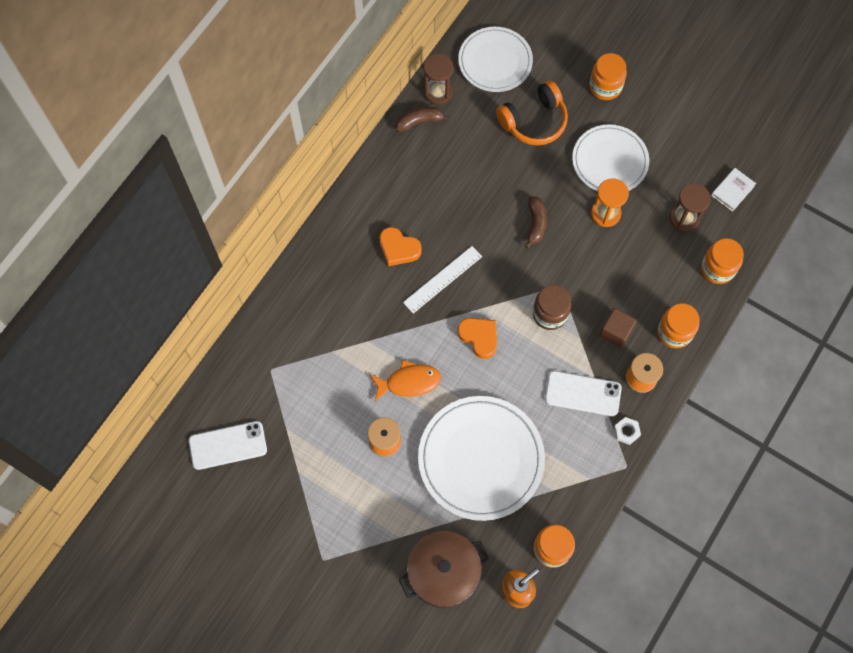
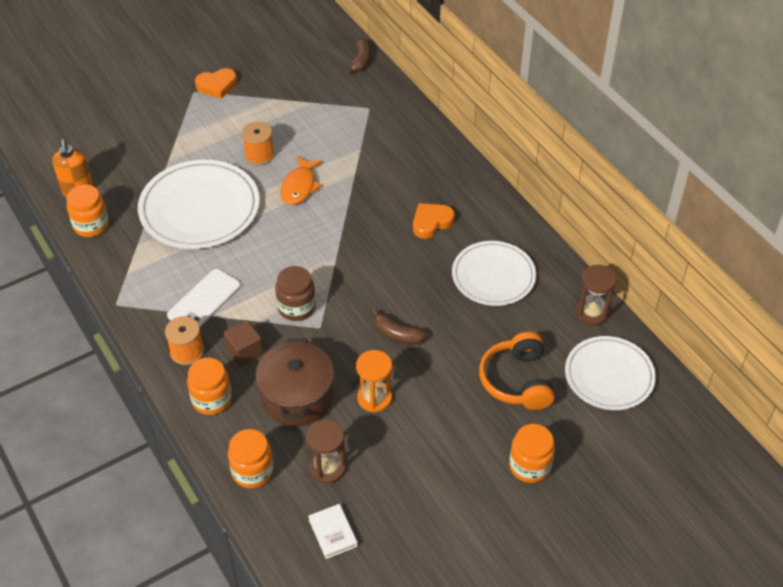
camera: 115 degrees right, 20 degrees down
(228, 445) = (322, 67): white phone -> none
(420, 121) = (562, 285): brown banana -> brown banana (361, 61)
(442, 279) = (381, 242): white ruler -> none
(443, 573) = (128, 153): brown pot -> brown pot (297, 397)
(479, 337) = (308, 247): orange heart -> orange heart (217, 86)
(610, 161) = (433, 429): white plate -> white plate (493, 276)
(626, 431) = (146, 318): white nut -> none

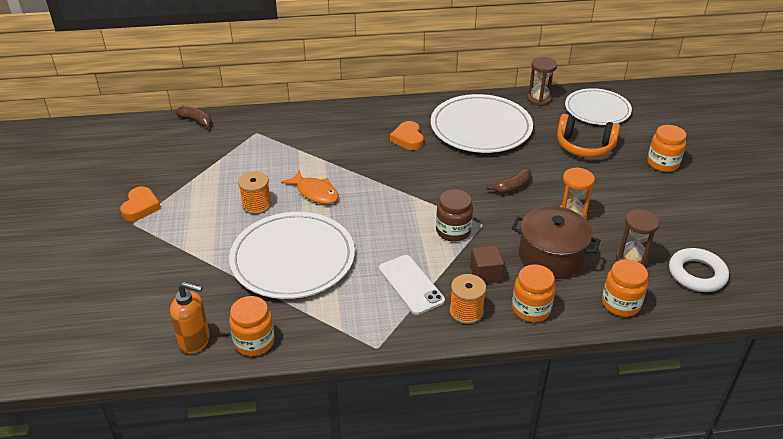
camera: 65 degrees left, 10 degrees down
(333, 533) = (697, 274): white book -> white ring
(493, 276) = (481, 128): white plate -> white plate, size x1.51

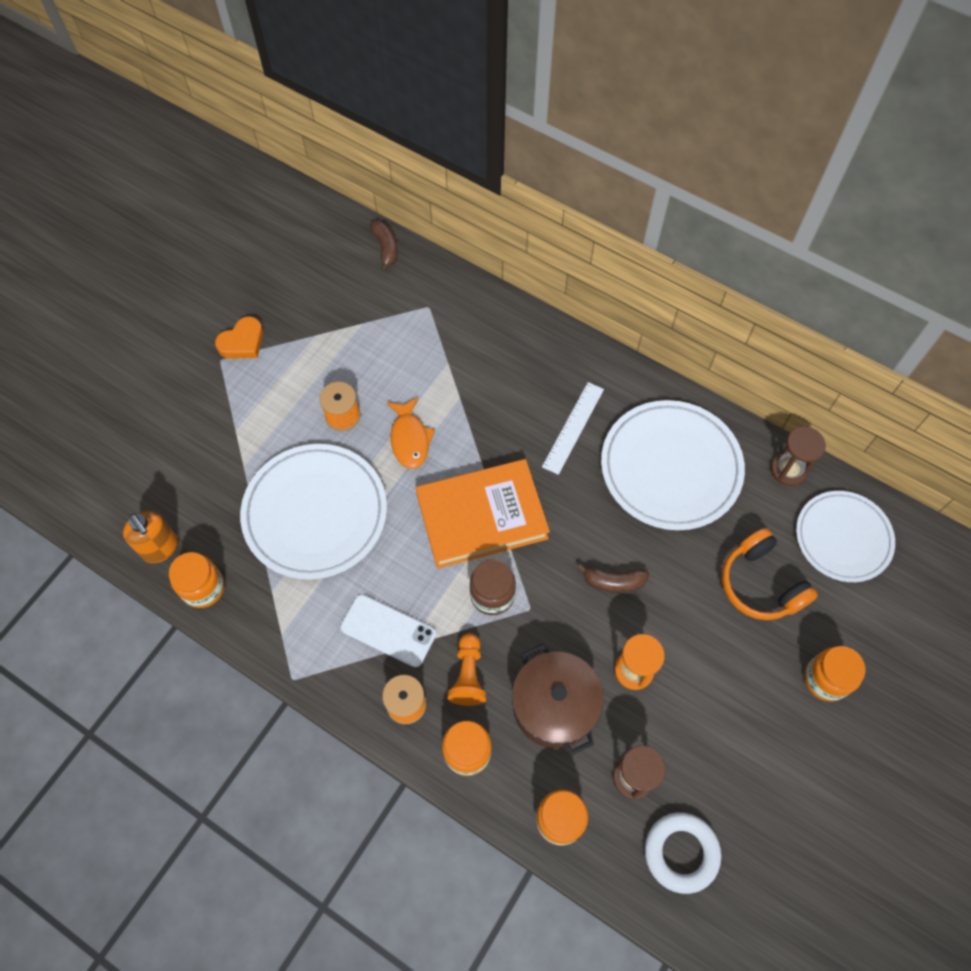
camera: 40 degrees right, 25 degrees up
(403, 202) = (482, 516): none -> orange book
(408, 139) = (573, 427): orange heart -> white ruler
(411, 285) = (388, 630): white phone -> white phone turned 75 degrees counterclockwise
(485, 274) = (468, 675): brown cube -> orange pawn

